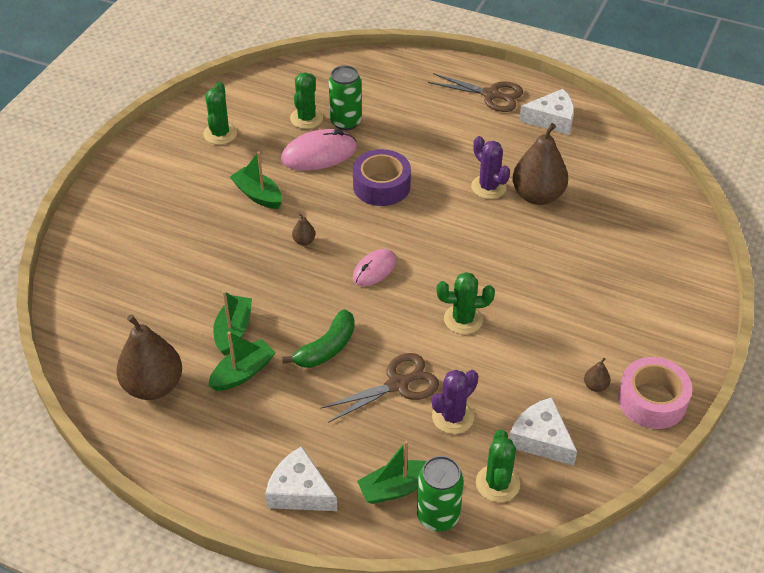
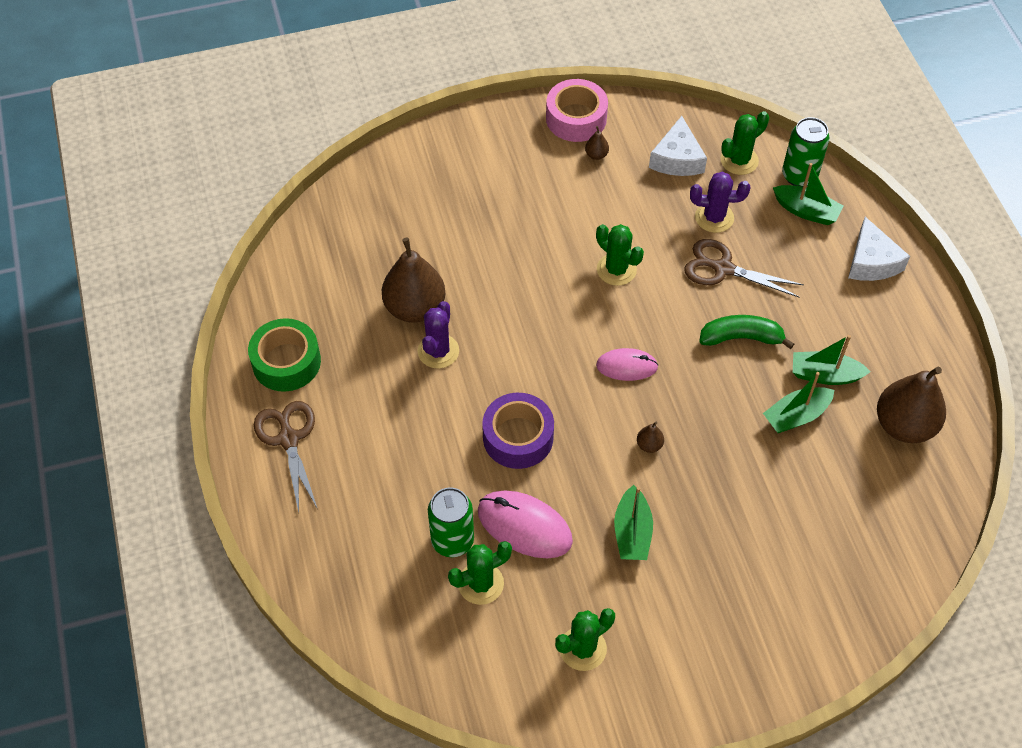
camera: 130 degrees left, 10 degrees up
(552, 119) = (286, 362): white cheese -> green tape

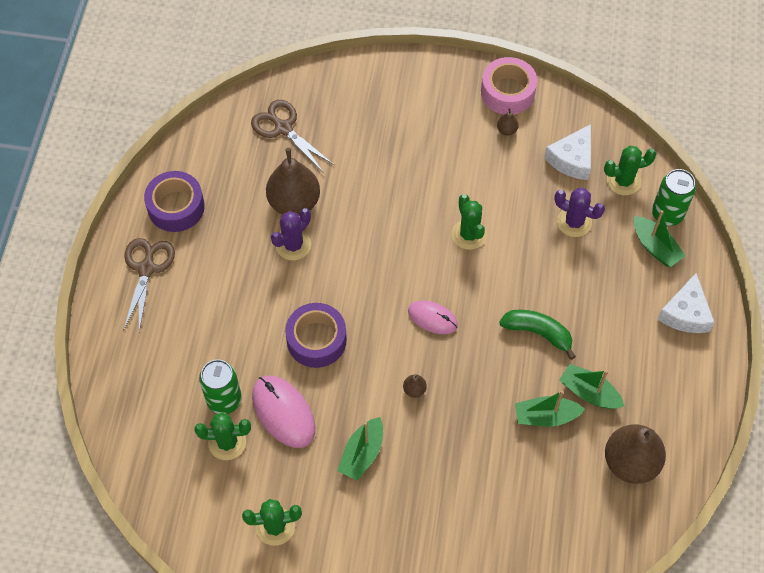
camera: 25 degrees right, 5 degrees up
(286, 362) = (176, 207): green tape -> purple tape
(722, 268) = (556, 268): brown scissors -> brown scissors (283, 128)

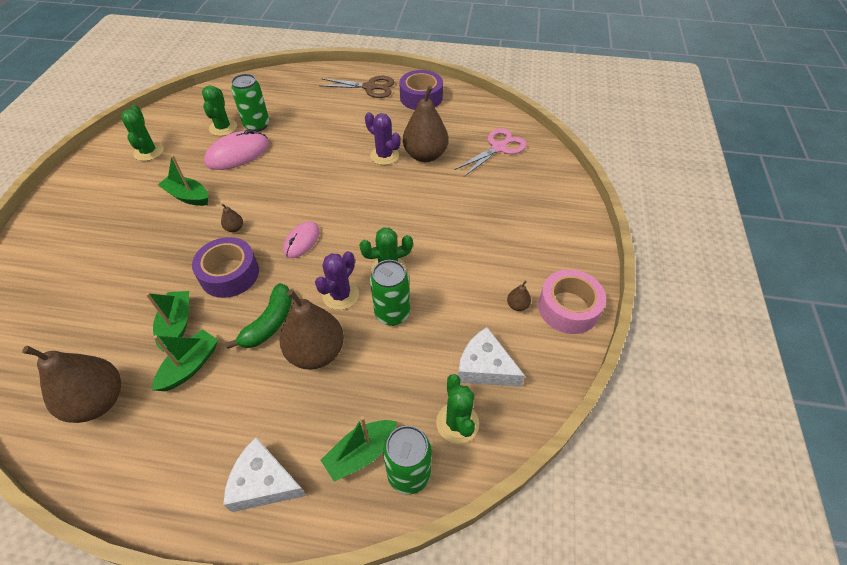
camera: 90 degrees right, 10 degrees down
(283, 128) = (498, 148): brown scissors -> pink scissors
(316, 340) = (295, 170): purple tape -> purple tape (229, 274)
(521, 230) = (392, 313): none -> green can
(567, 289) = (316, 352): none -> brown pear
(574, 222) = (400, 364): purple cactus -> purple cactus (340, 295)

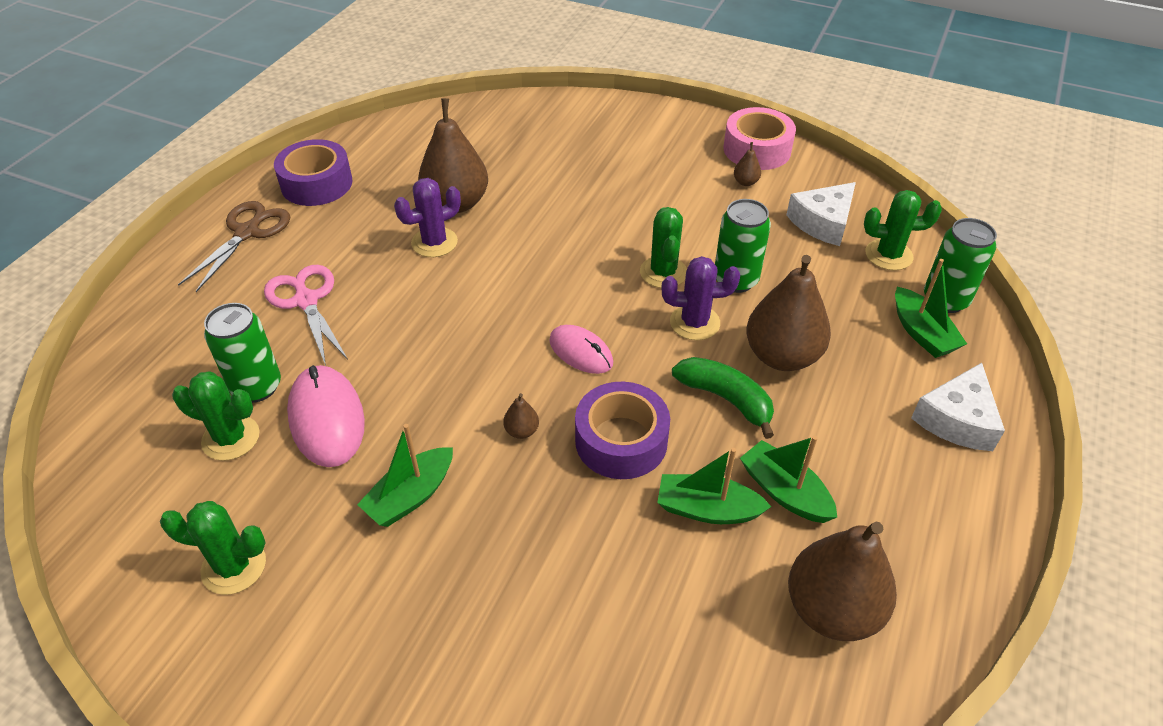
camera: 75 degrees left, 5 degrees down
(340, 295) = (694, 322): purple cactus -> purple cactus turned 45 degrees counterclockwise
(498, 148) = (477, 138): pink scissors -> pink scissors (306, 300)

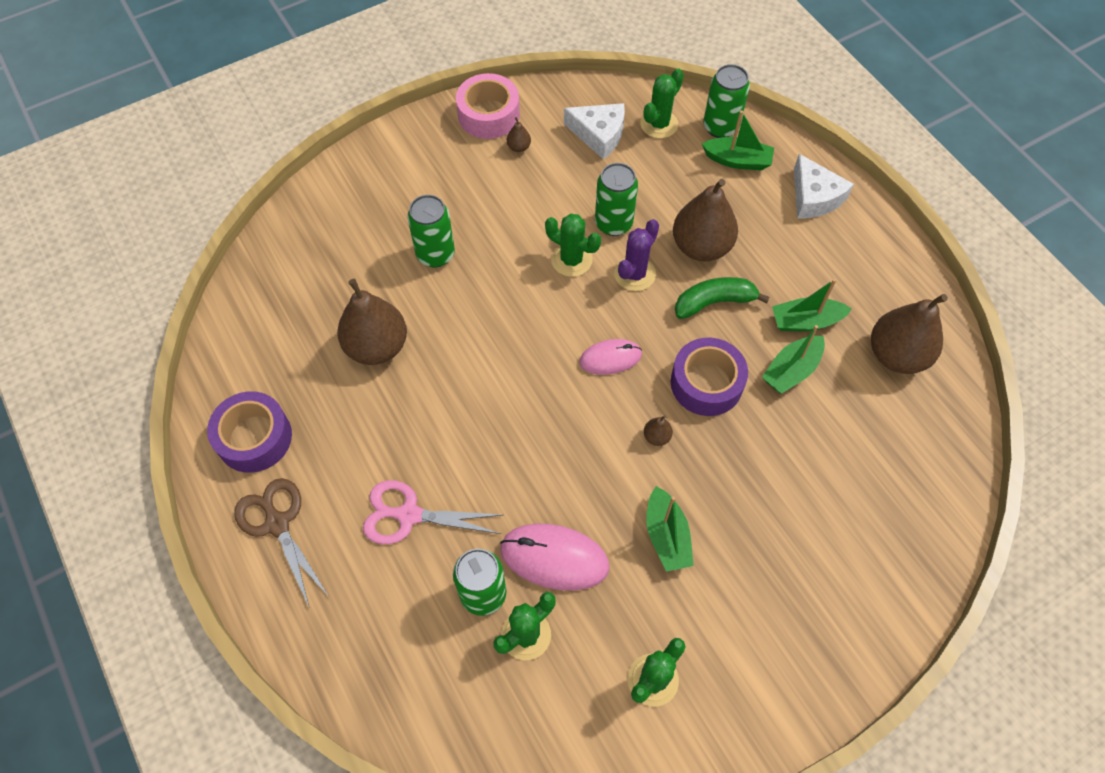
camera: 55 degrees left, 15 degrees up
(434, 242) = (413, 388): purple cactus -> none
(579, 190) = (435, 254): none -> green can
(823, 222) = (599, 134): white cheese -> white cheese turned 60 degrees counterclockwise

